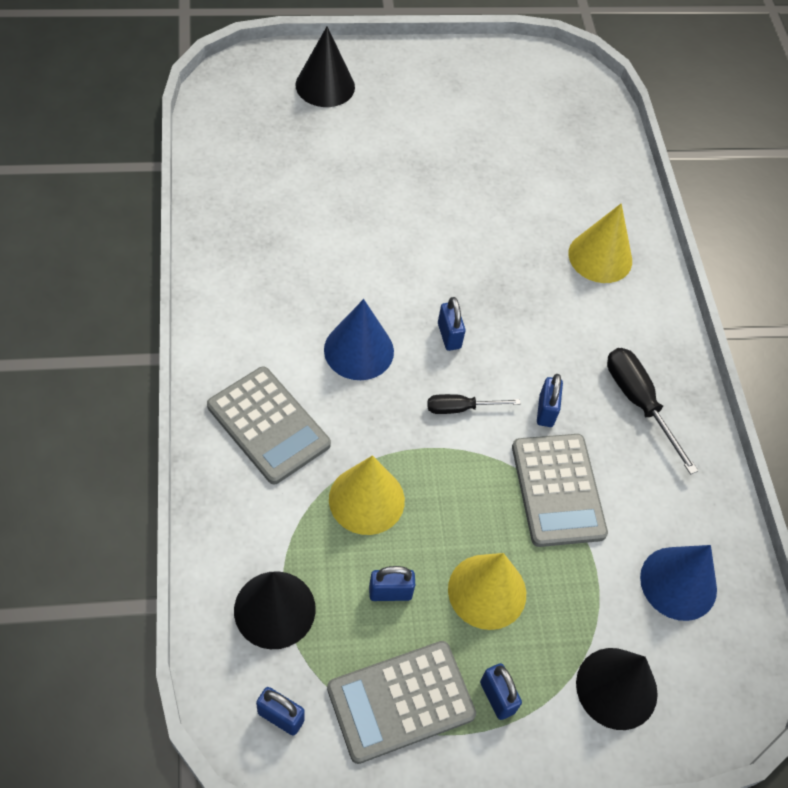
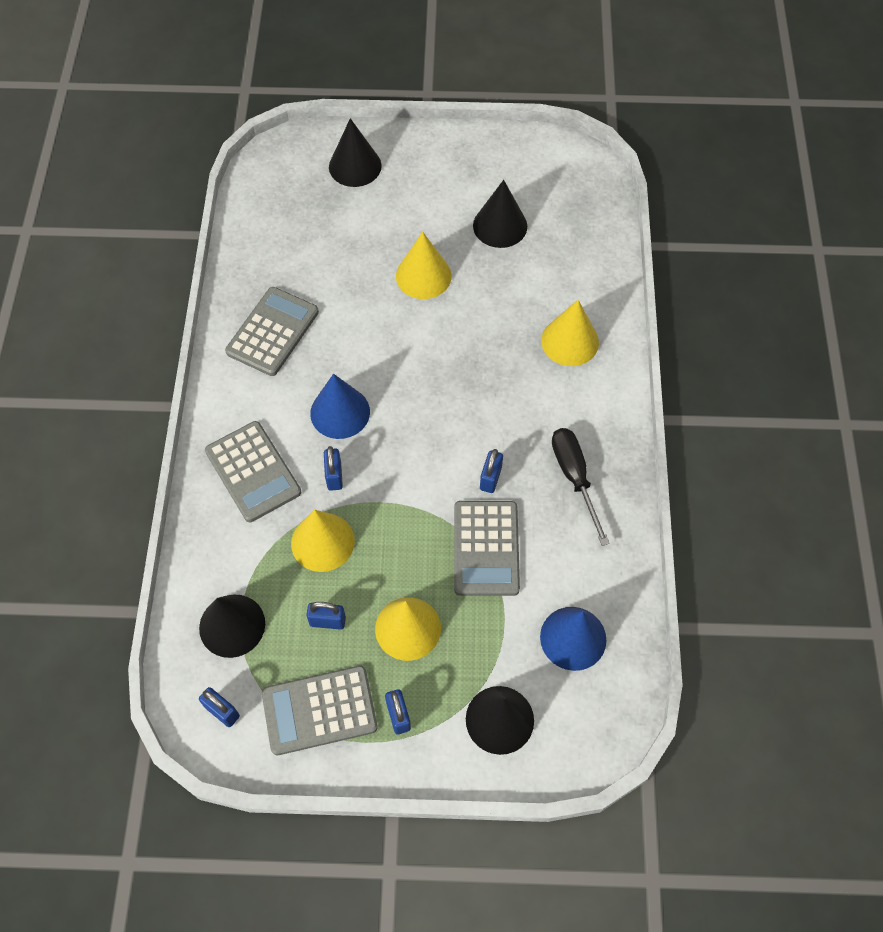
camera: 15 degrees right, 5 degrees up
(263, 266) = (272, 332): none -> grey calculator
(424, 197) = (423, 276): none -> yellow cone
(449, 336) = (420, 405): blue padlock -> blue padlock (334, 476)
(460, 408) = (417, 470): black screwdriver -> none
(497, 140) = (500, 226): none -> black cone

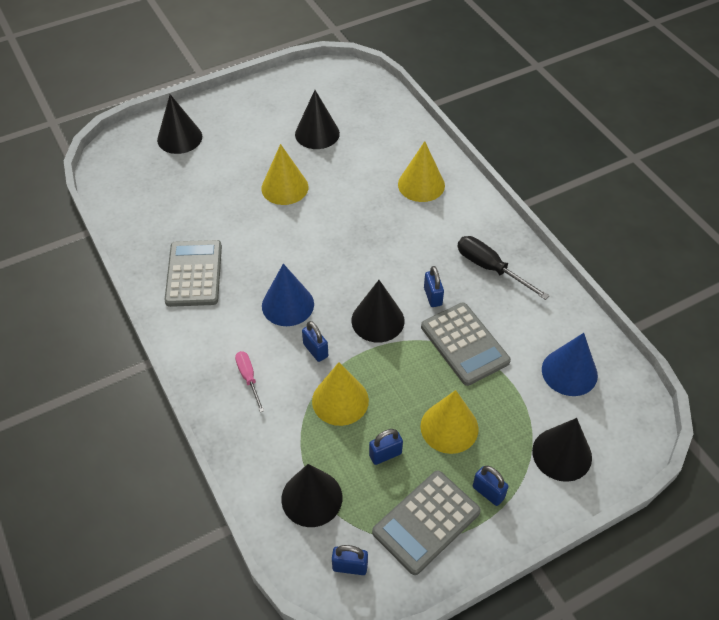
camera: 30 degrees left, 10 degrees down
(253, 472) = (248, 378): grey calculator -> pink screwdriver
(416, 476) = (377, 320): none -> black cone

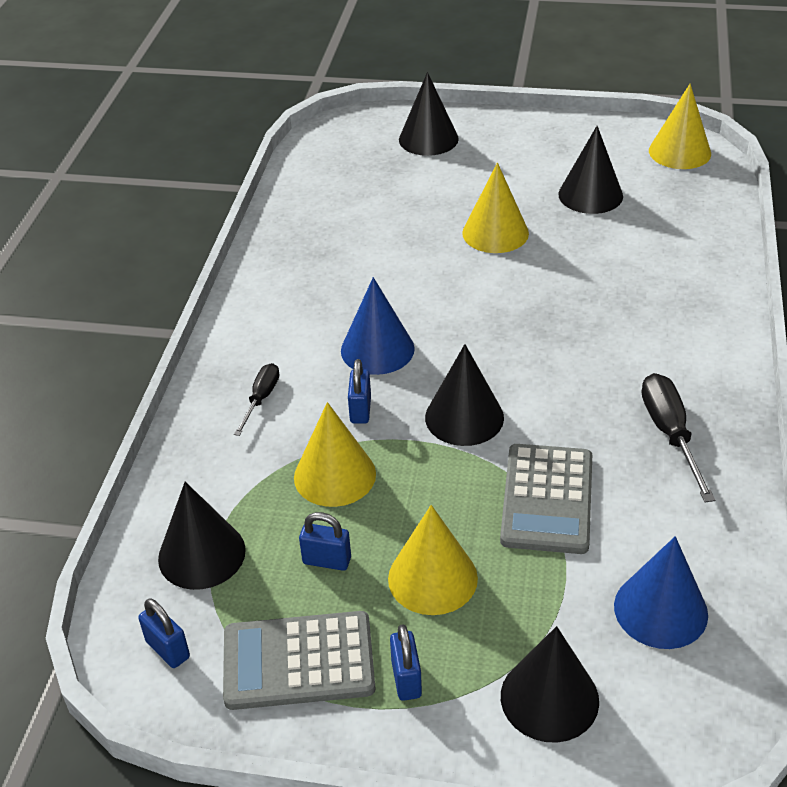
camera: 40 degrees right, 10 degrees down
(194, 274) = (310, 272): grey calculator -> none
(248, 378) = (261, 399): pink screwdriver -> black screwdriver
(421, 184) = (670, 301): yellow cone -> yellow cone (679, 152)
(432, 296) = (559, 427): blue padlock -> none

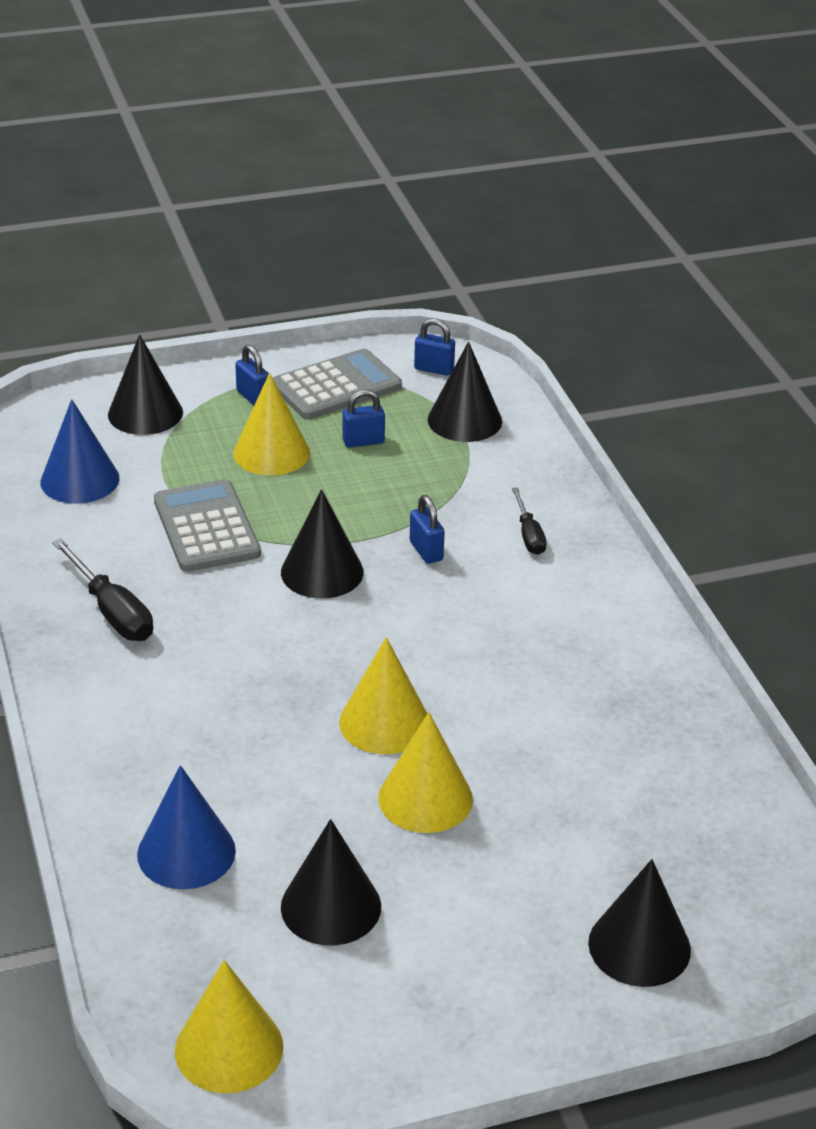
camera: 150 degrees right, 5 degrees down
(334, 475) = (405, 496): yellow cone -> yellow cone (384, 722)
(377, 349) = (456, 611): blue cone -> blue cone (186, 852)

